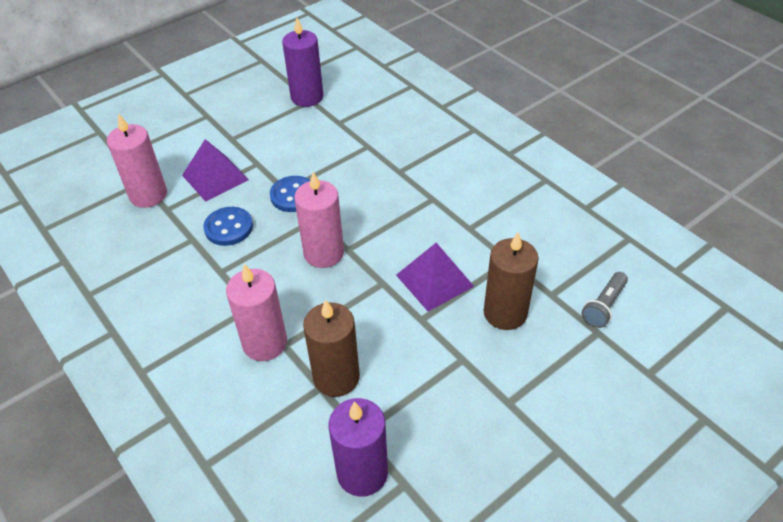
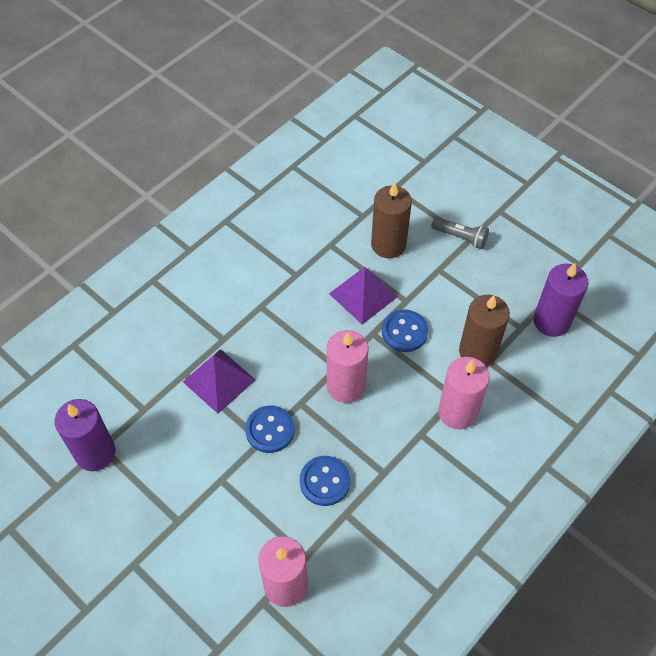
camera: 100 degrees left, 10 degrees up
(215, 177) = (248, 519): purple pyramid -> purple pyramid (219, 380)
(378, 311) = (404, 332): none -> blue button
(604, 306) = (368, 184): grey flashlight -> grey flashlight (460, 237)

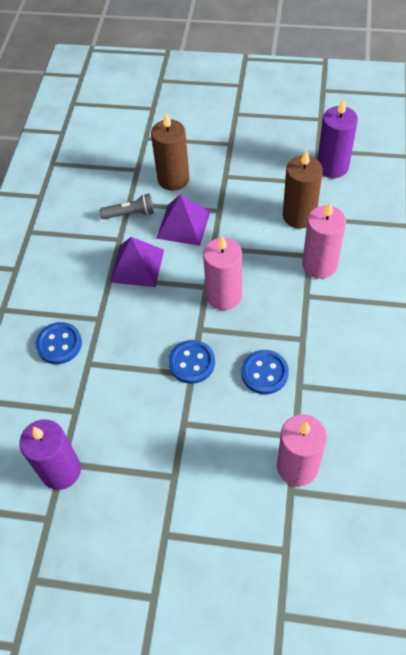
camera: 30 degrees left, 0 degrees up
(219, 380) = (120, 351): purple pyramid -> purple pyramid (137, 265)
(404, 332) = (236, 232): blue button -> blue button (59, 344)
(460, 237) = (222, 146): grey flashlight -> grey flashlight (130, 214)

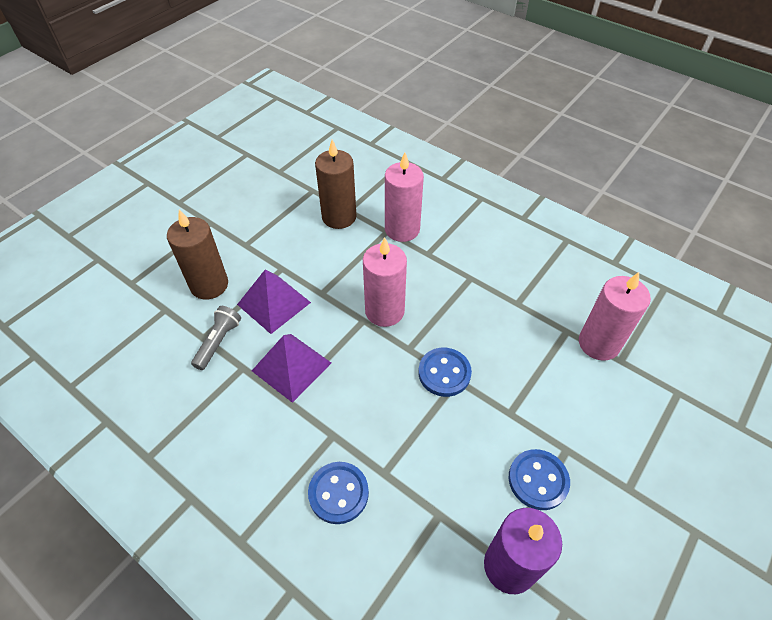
camera: 65 degrees left, 5 degrees down
(264, 373) = (490, 321): blue button -> blue button (538, 480)
(332, 167) = (306, 172): purple candle -> none

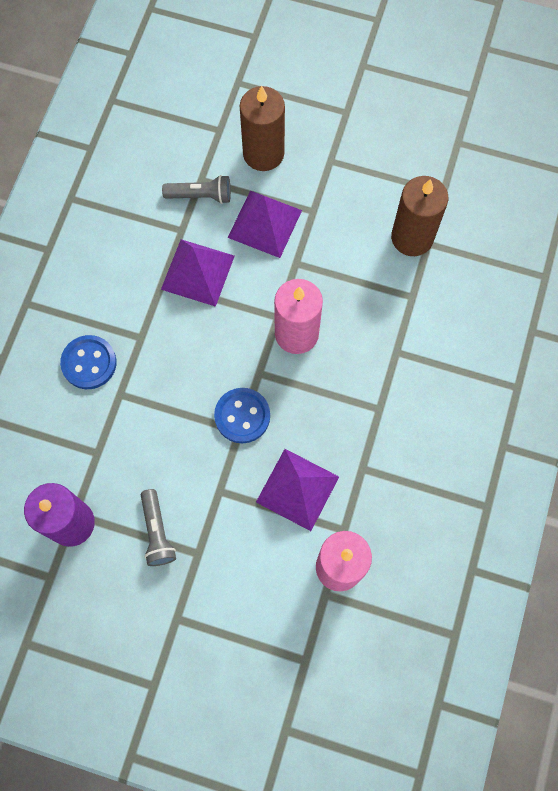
camera: 70 degrees right, 20 degrees up
(402, 229) = (422, 312): pink candle -> none
(524, 352) = (297, 489): none -> purple pyramid
(538, 480) = (157, 532): blue button -> grey flashlight

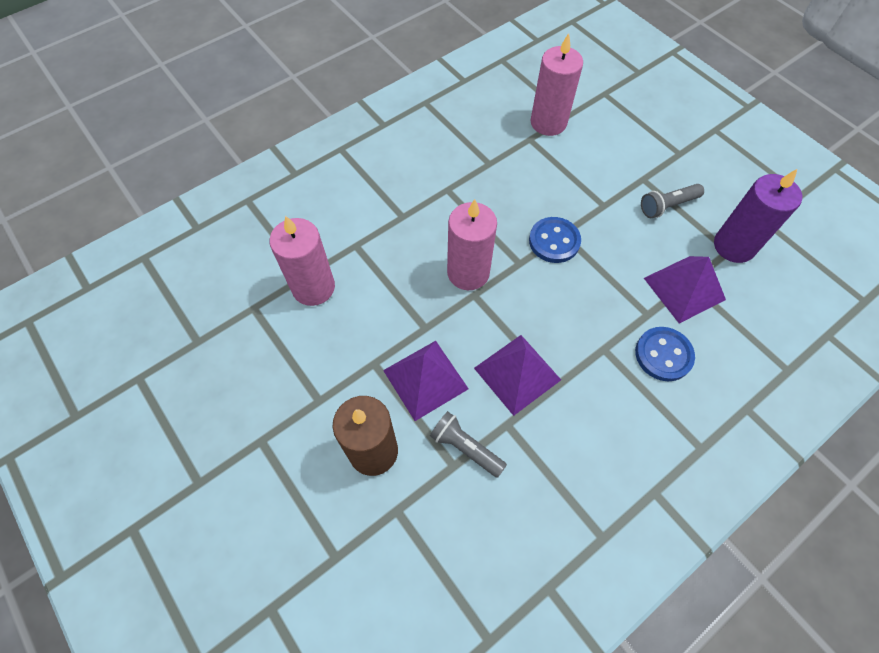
camera: 145 degrees left, 10 degrees down
(157, 532) = (667, 206): grey flashlight -> grey flashlight turned 135 degrees counterclockwise
(297, 489) = (545, 176): purple pyramid -> purple pyramid (684, 288)
(412, 237) = (313, 287): brown candle -> pink candle

